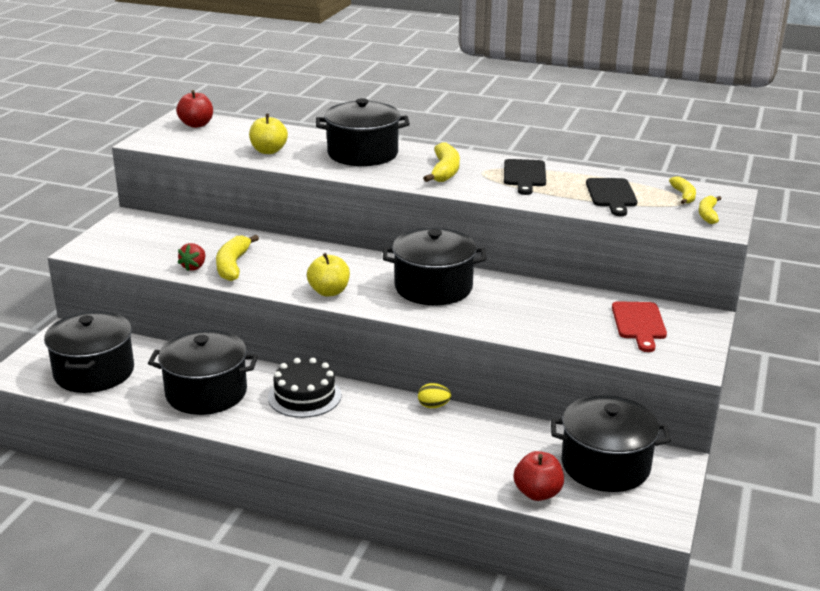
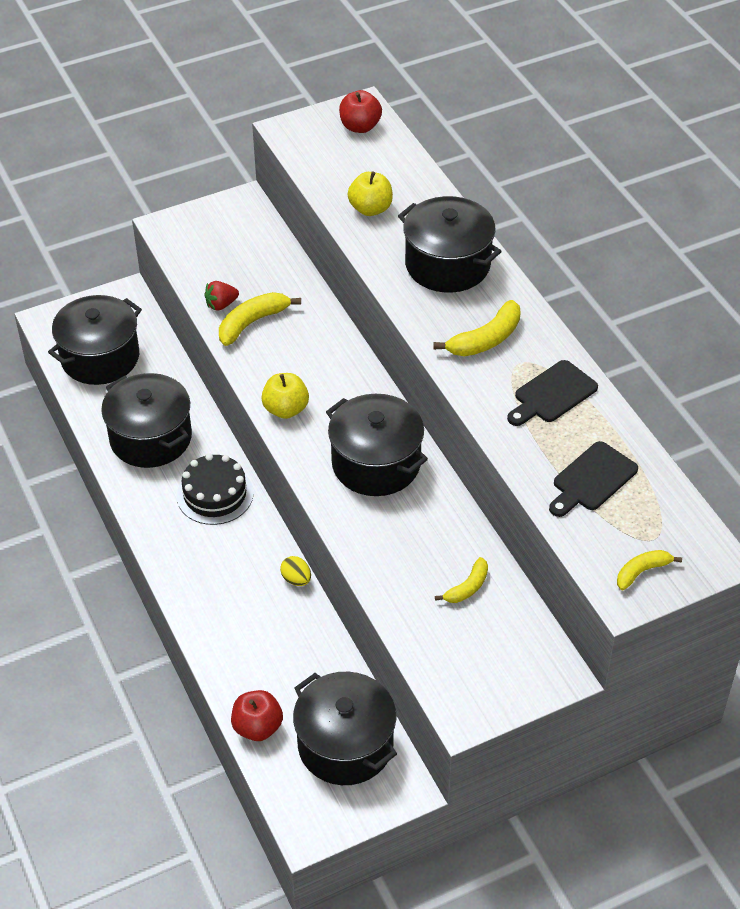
camera: 45 degrees right, 20 degrees up
(639, 323) = (489, 636): red cutting board -> none
(683, 196) = (664, 529): yellow banana -> yellow banana (467, 587)

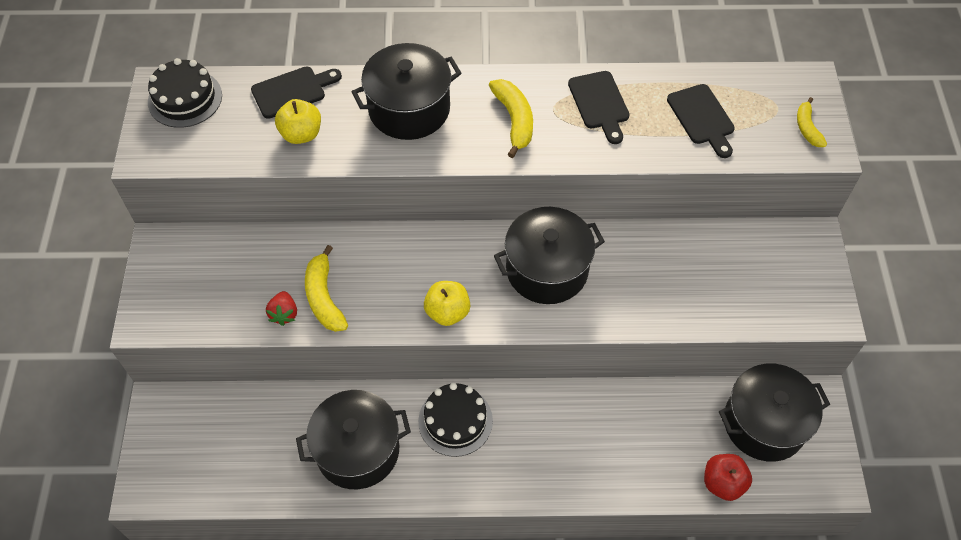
camera: 65 degrees left, 10 degrees up
(100, 357) = (226, 458): black pot -> none
(296, 579) = (582, 393): yellow egg -> none
(360, 127) = (185, 98): red apple -> black cake
(414, 185) = (292, 91): none -> black cutting board
(467, 587) = (707, 260): yellow banana -> none

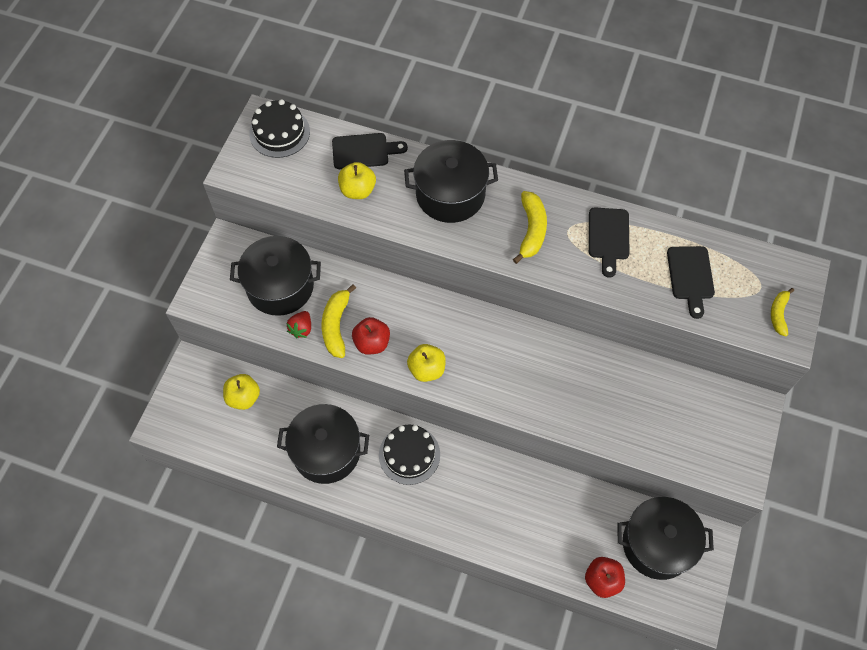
camera: 20 degrees right, 5 degrees up
(235, 422) = (243, 397): none -> yellow apple
(373, 303) = (372, 343): none -> red apple
(547, 270) = (519, 360): black pot -> black pot (280, 287)

